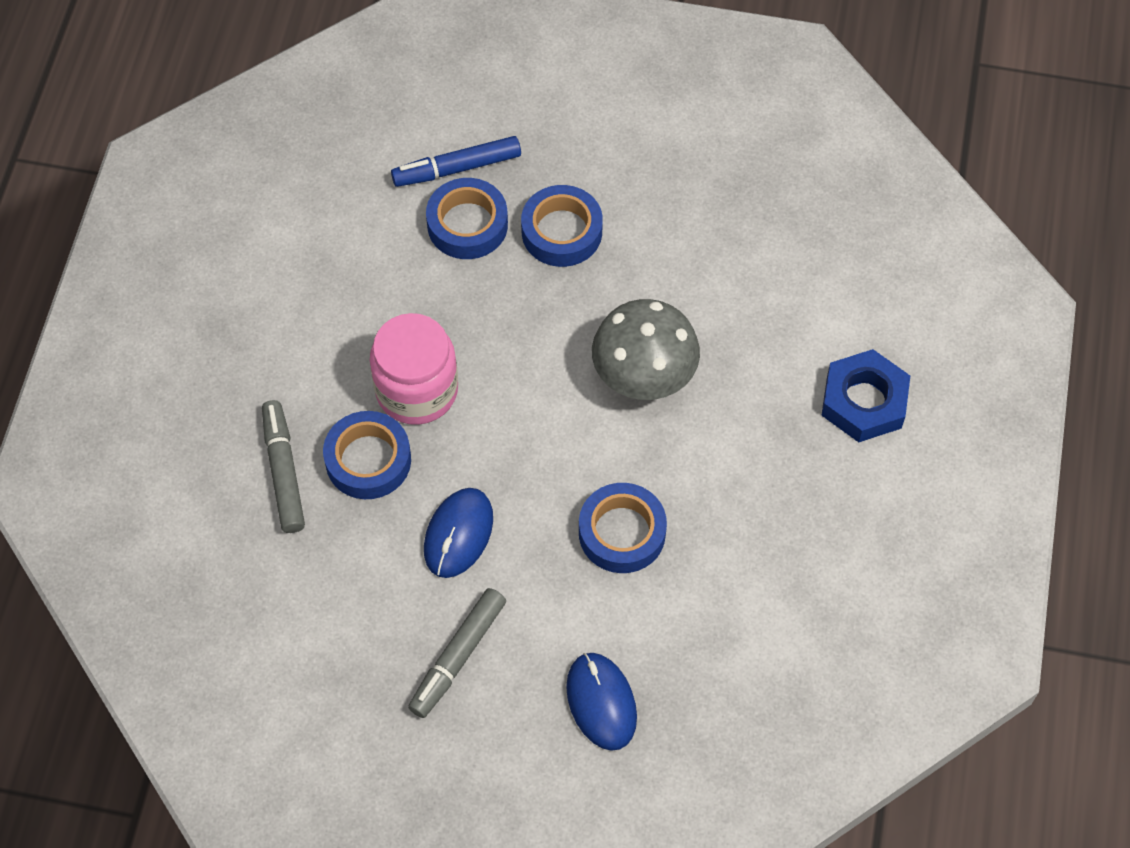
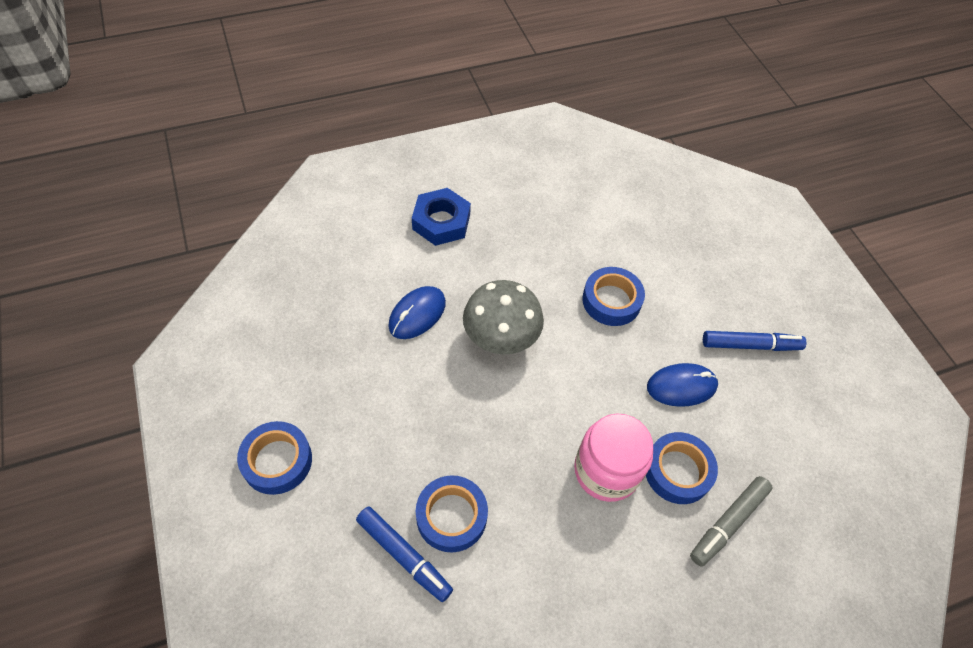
camera: 125 degrees left, 5 degrees down
(458, 657) = (750, 345): grey marker -> blue marker
(561, 232) = (419, 445): blue tape -> blue tape (277, 461)
(601, 702) = (713, 264): blue mouse -> blue mouse (417, 314)

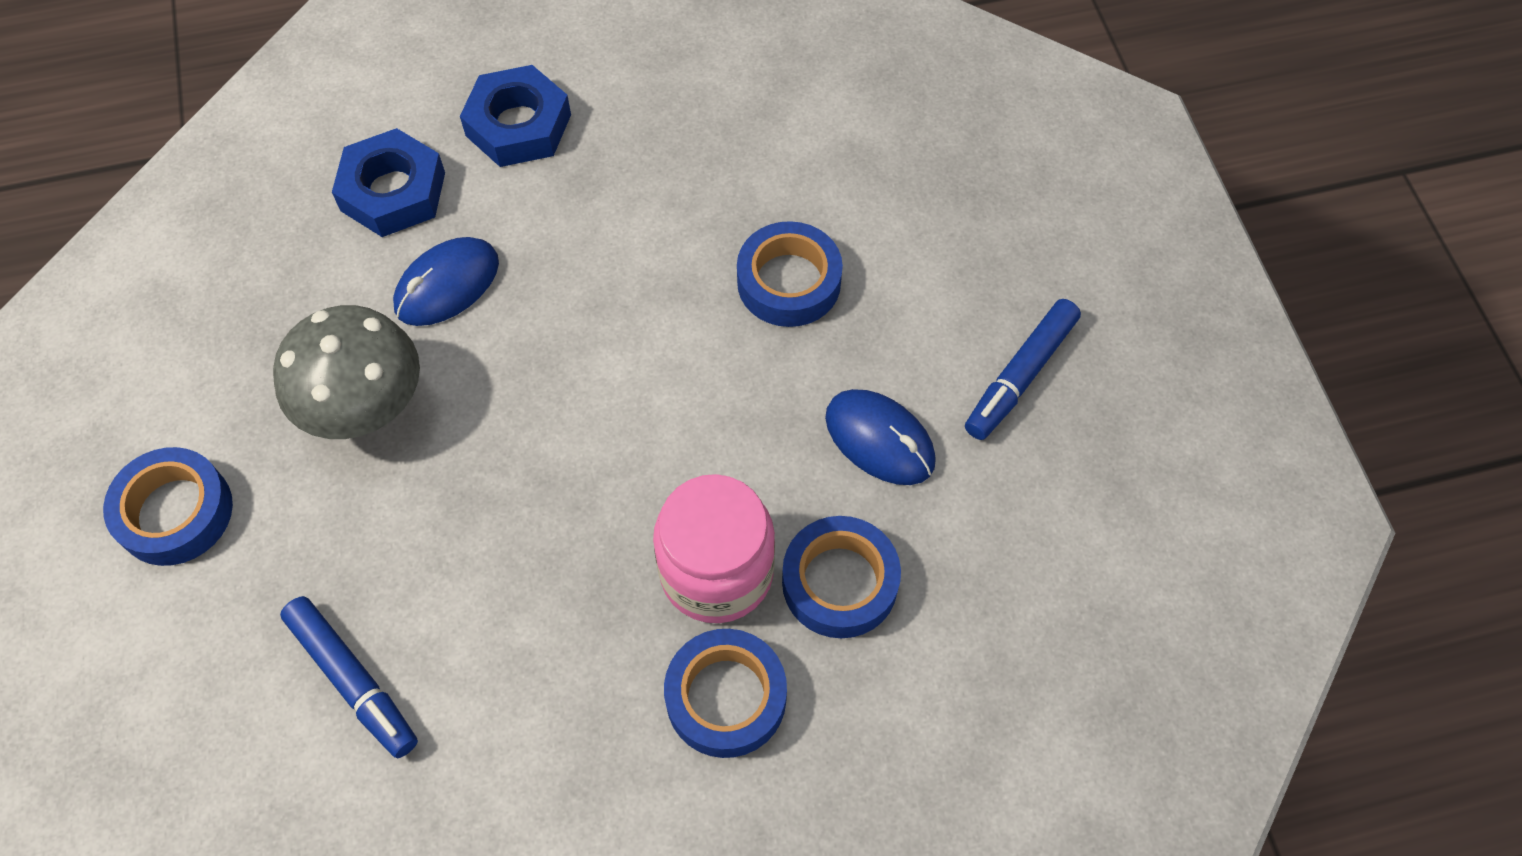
camera: 10 degrees right, 5 degrees up
(376, 263) = (393, 191): none -> blue nut
(451, 516) = (442, 625): blue tape -> blue tape (726, 697)
(500, 338) = (581, 336): grey mushroom -> grey mushroom (365, 407)
(681, 386) = (879, 439): blue mouse -> blue mouse turned 45 degrees clockwise
(728, 523) = (907, 676): grey marker -> none
(750, 345) = (1020, 376): blue marker -> blue marker turned 120 degrees clockwise

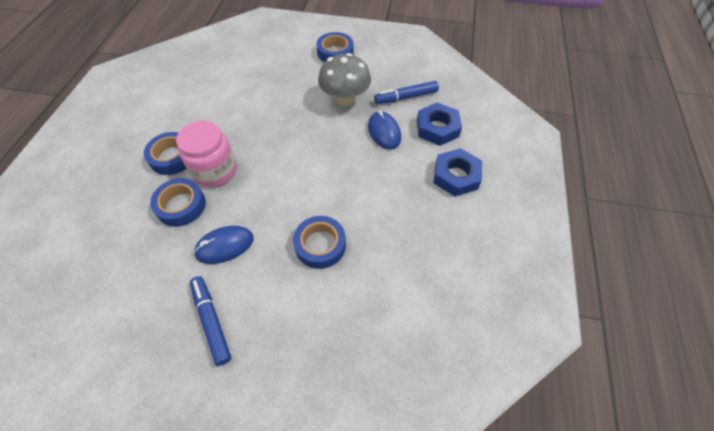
camera: 115 degrees right, 5 degrees down
(353, 680) = (253, 76): blue marker -> blue marker (406, 97)

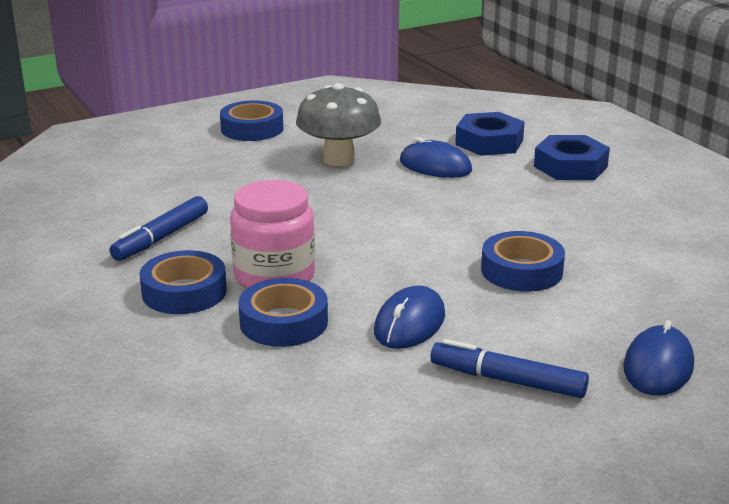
camera: 40 degrees left, 30 degrees down
(288, 372) = (658, 366): none -> blue mouse
(406, 97) = (411, 133): blue marker -> blue marker (161, 238)

